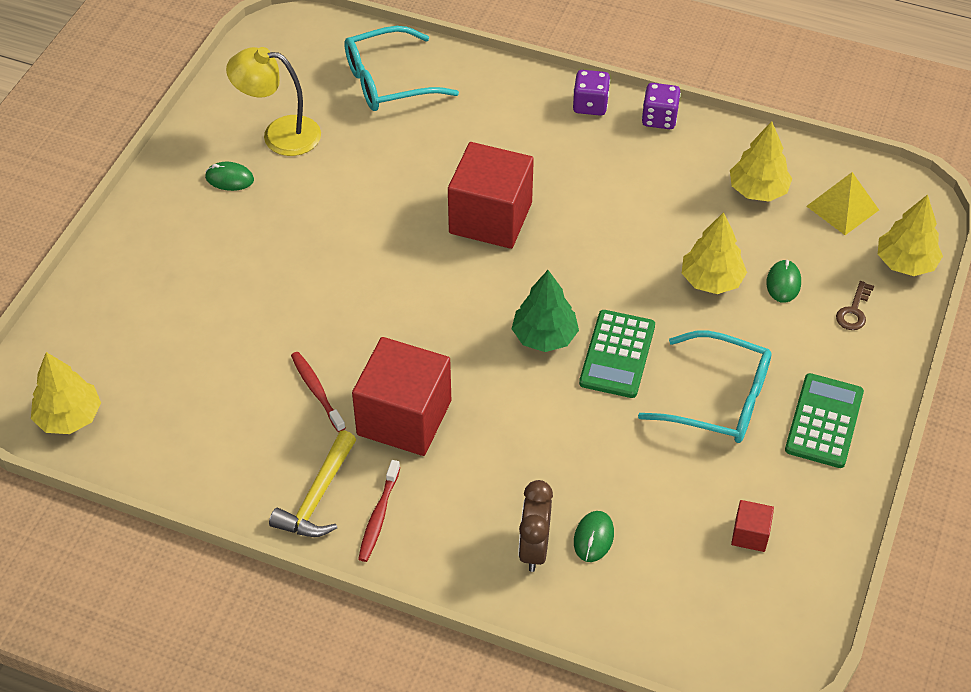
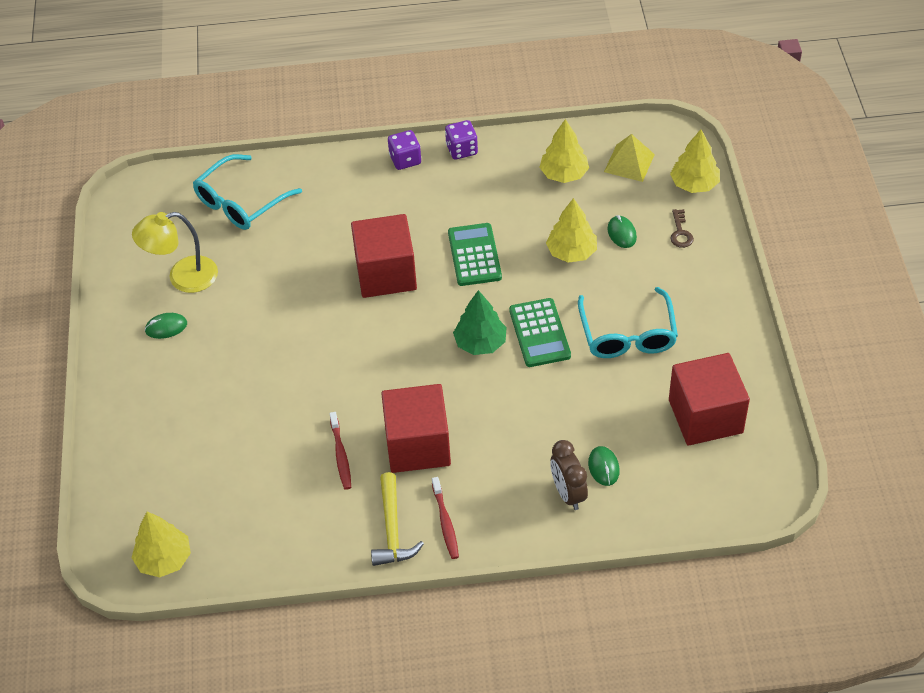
camera: 25 degrees left, 0 degrees up
(316, 391) = (341, 455): red toothbrush -> red toothbrush turned 135 degrees counterclockwise
(718, 399) = (627, 334): turquoise glasses -> turquoise glasses turned 90 degrees clockwise
(750, 534) = (705, 416): red cube -> red cube, size x2.29
(824, 421) = (706, 317): green calculator -> green calculator (474, 255)

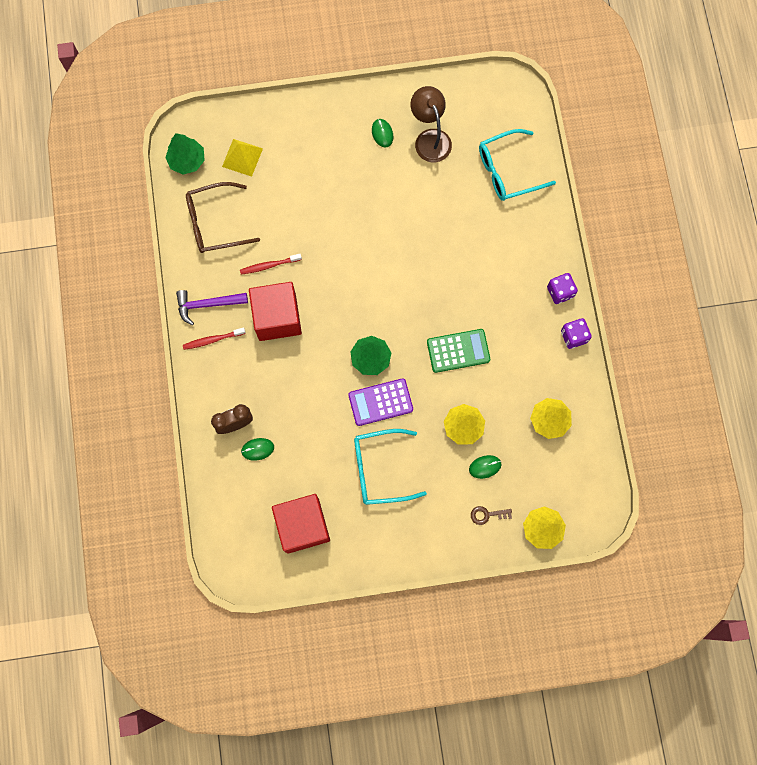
camera: 85 degrees right, 25 degrees up
(164, 559) = (187, 160): yellow tree -> green tree
(183, 277) = (430, 138): yellow lamp -> brown lamp
(241, 202) = (508, 171): turquoise glasses -> turquoise glasses turned 60 degrees counterclockwise
(268, 521) = (215, 223): none -> brown glasses
(386, 273) = (437, 285): red cube -> none
(392, 529) = (207, 305): yellow hammer -> purple hammer
(539, 333) = (380, 402): green calculator -> purple calculator
(629, 163) = (565, 475): yellow pyramid -> yellow pyramid (242, 157)

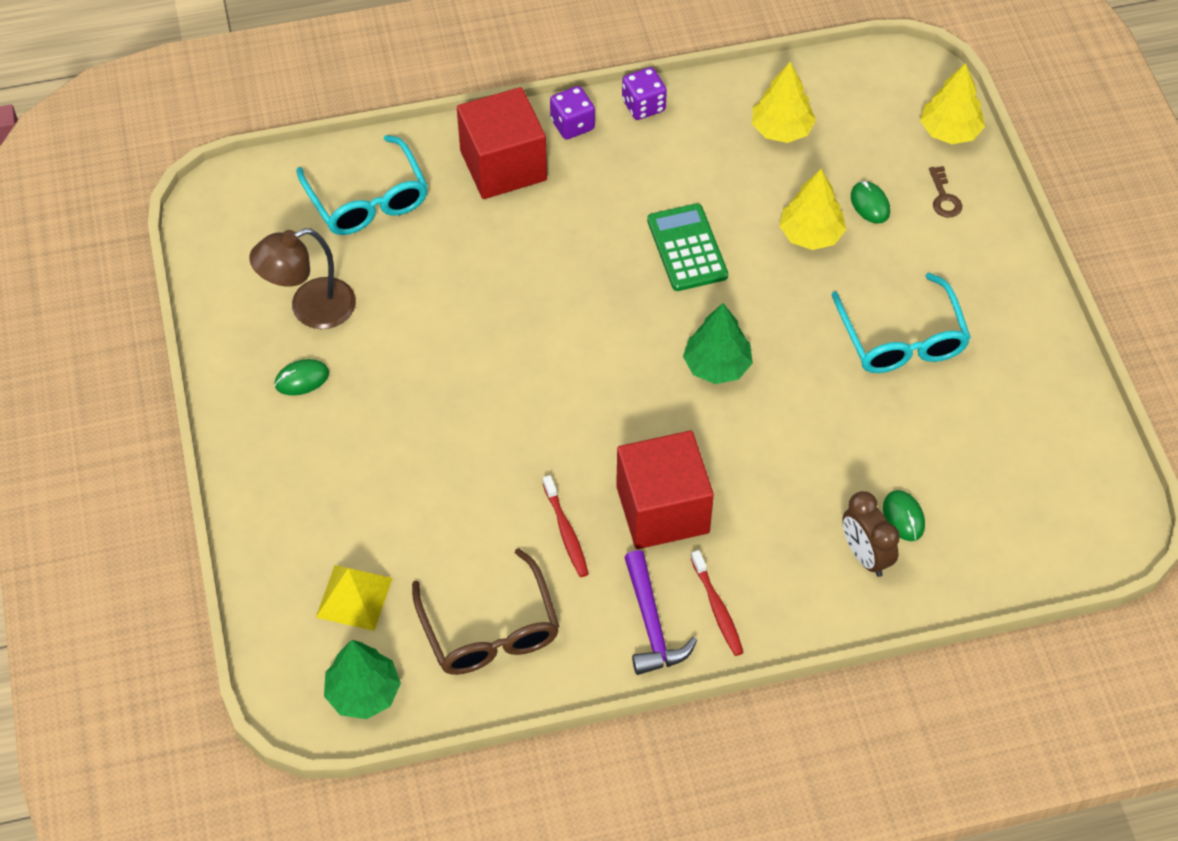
camera: 95 degrees left, 20 degrees down
(303, 525) = (1018, 438): red cube -> red cube (503, 165)
(380, 402) = (790, 346): purple calculator -> none

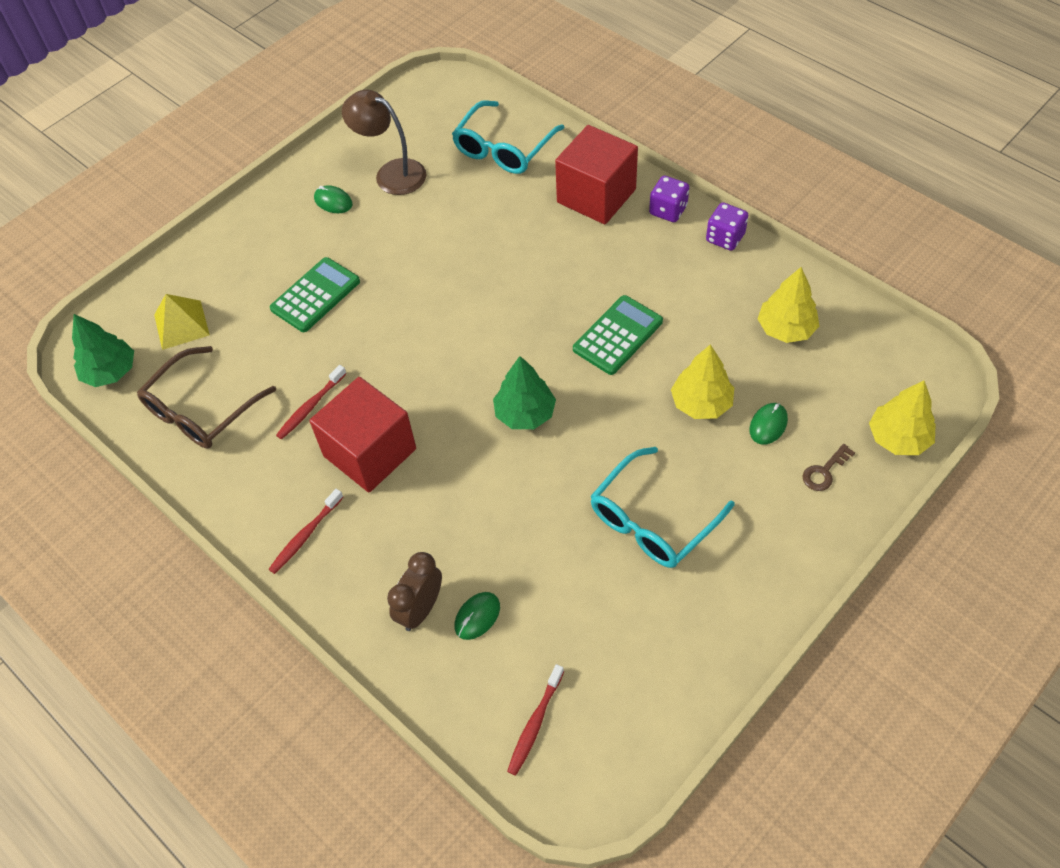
camera: 60 degrees right, 0 degrees up
(422, 458) = (315, 295): none -> green calculator
(652, 624) = (265, 502): purple hammer -> none
(1033, 530) = (535, 724): none -> red toothbrush

